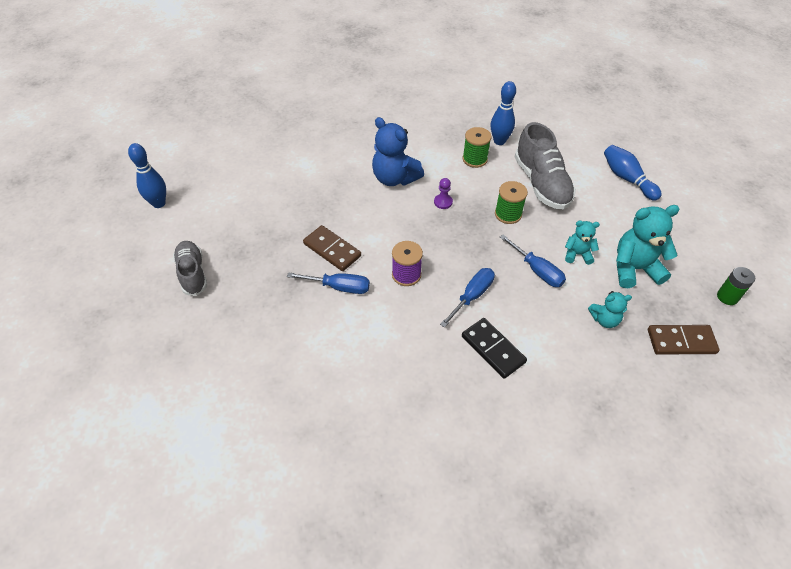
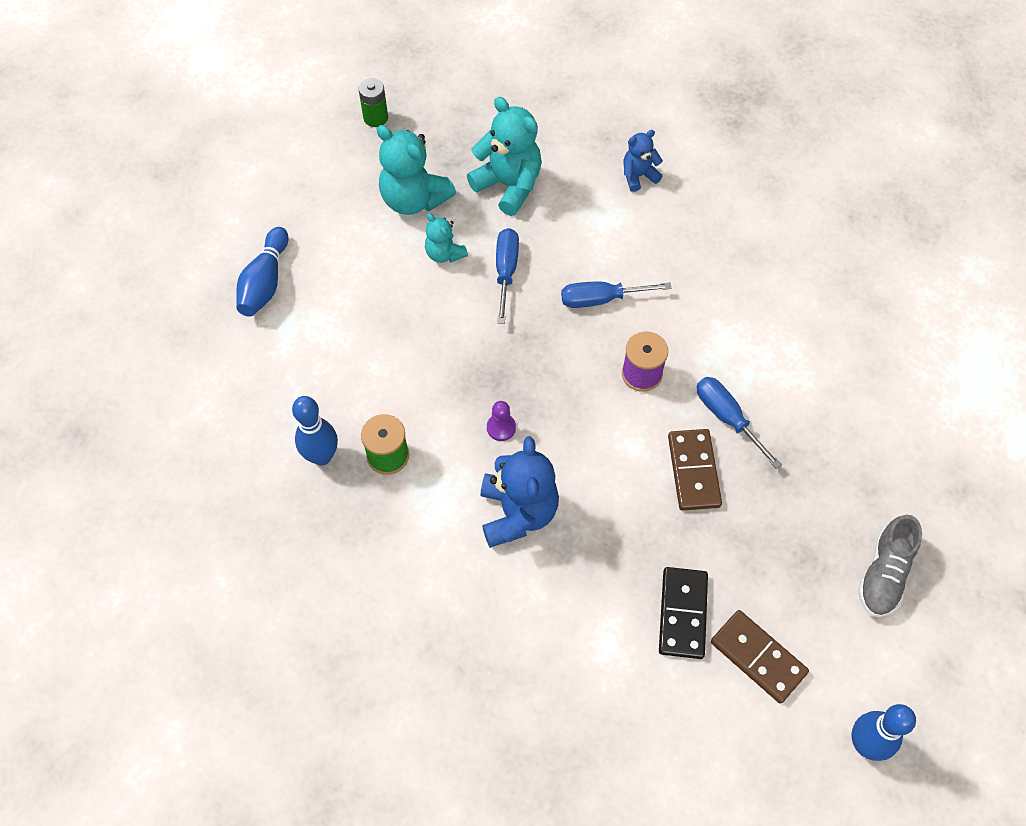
camera: 135 degrees left, 10 degrees up
(493, 349) = (640, 241): black domino -> black domino (683, 614)
(508, 214) = (450, 351): green spool -> none
(541, 183) = (362, 356): grey shoe -> none
(547, 395) = (638, 176): none -> blue teddy bear
(604, 319) = (509, 185): turquoise teddy bear -> turquoise teddy bear, size x1.80
(681, 341) = (472, 123): brown domino -> brown domino (758, 657)

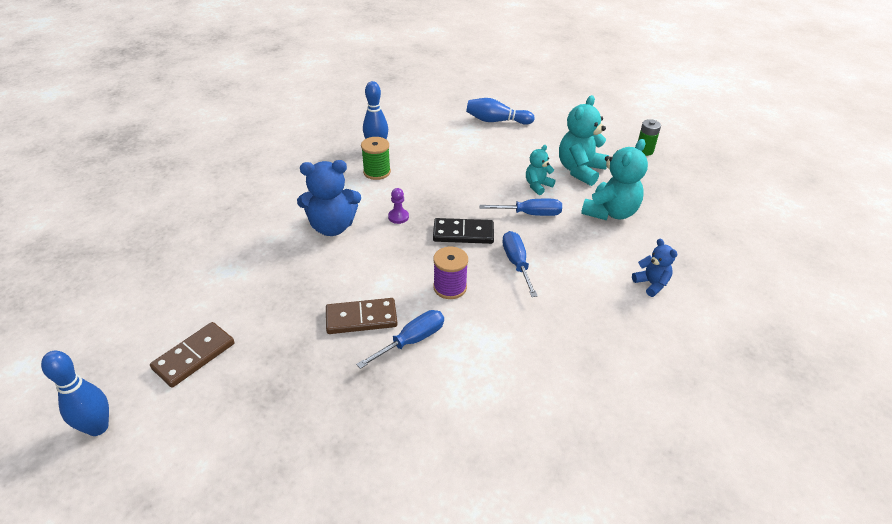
camera: 85 degrees right, 20 degrees down
(683, 614) = (240, 311): black domino -> black domino (463, 233)
(884, 574) = (248, 454): grey shoe -> none

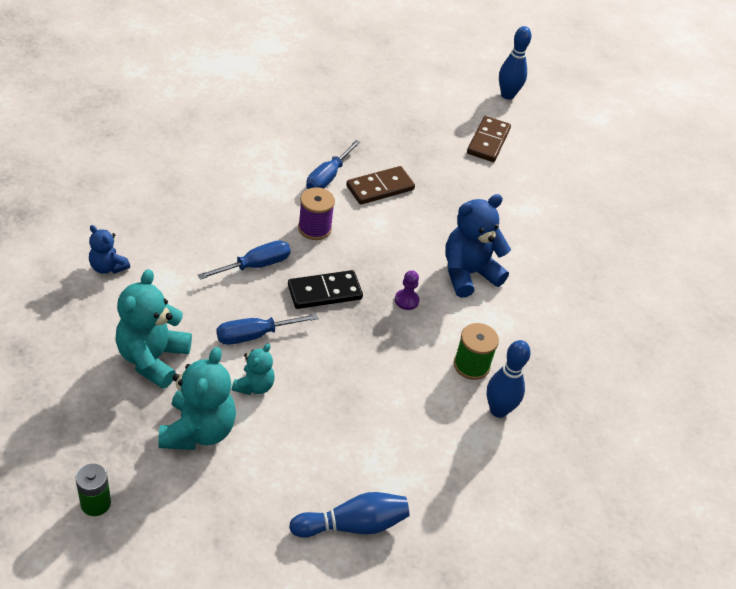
camera: 155 degrees right, 5 degrees up
(516, 263) = (255, 265): blue screwdriver -> blue screwdriver turned 90 degrees counterclockwise

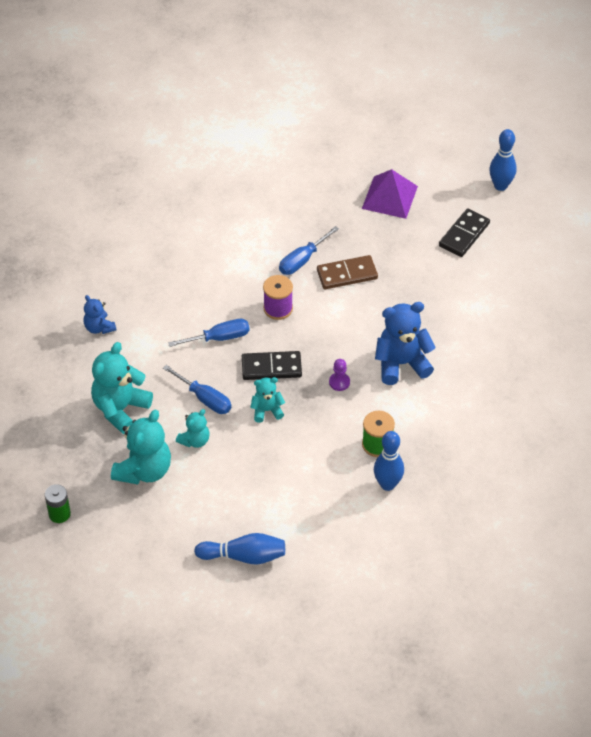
camera: 20 degrees right, 5 degrees up
(254, 335) = (204, 398): blue screwdriver -> blue screwdriver turned 135 degrees counterclockwise
(332, 341) = (267, 410): none -> turquoise teddy bear
(401, 111) = (390, 197): none -> purple pyramid
(488, 141) = (464, 234): brown domino -> black domino

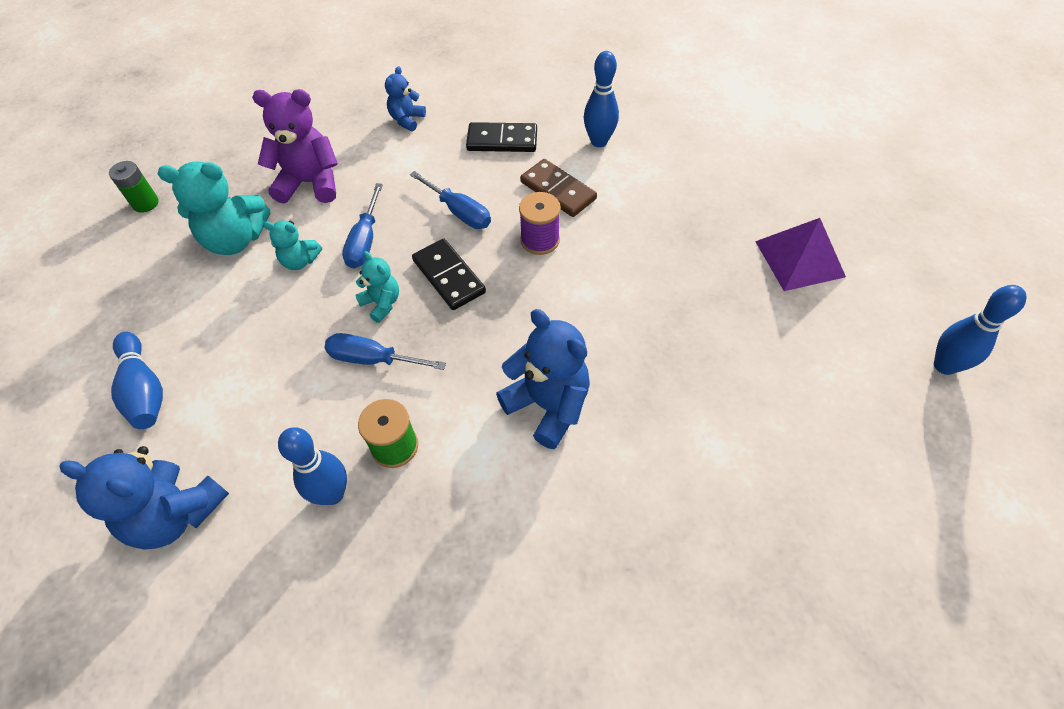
camera: 60 degrees right, 5 degrees up
(120, 409) = (310, 183): turquoise teddy bear -> purple teddy bear
(215, 234) = (599, 141): none -> blue bowling pin
(302, 260) = (628, 227): blue screwdriver -> blue screwdriver (373, 359)
(339, 382) = (471, 353): purple pawn -> none
(347, 274) = (643, 277): brown domino -> brown domino (558, 190)
(349, 562) = (176, 514): none -> blue teddy bear
(464, 234) = (820, 366): black domino -> black domino (502, 140)

